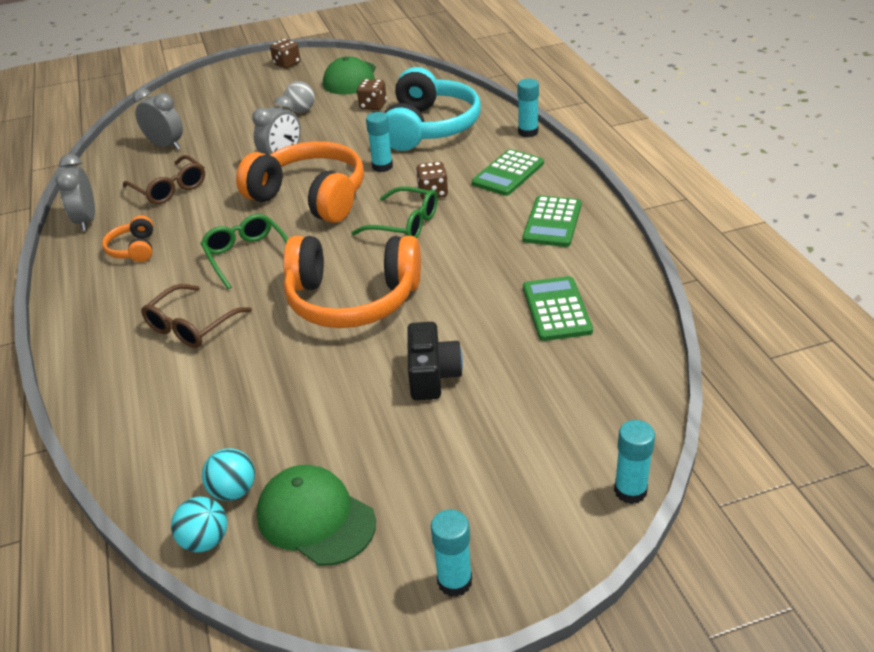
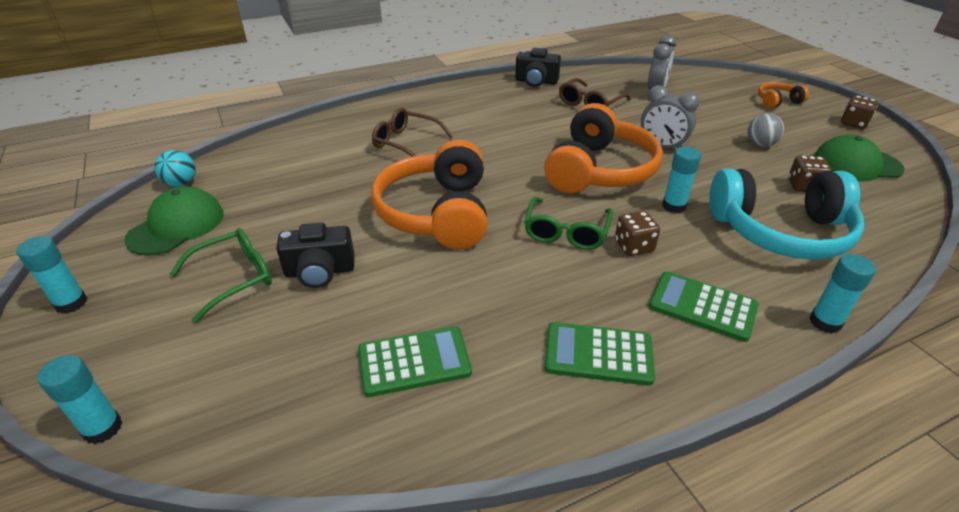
camera: 80 degrees right, 0 degrees up
(86, 220) = (536, 81): grey clock -> black camera
(134, 249) = (502, 104): orange headphones -> orange headphones (777, 101)
(233, 491) = (221, 187): turquoise ball -> none
(247, 256) = (499, 152): green glasses -> green glasses (234, 278)

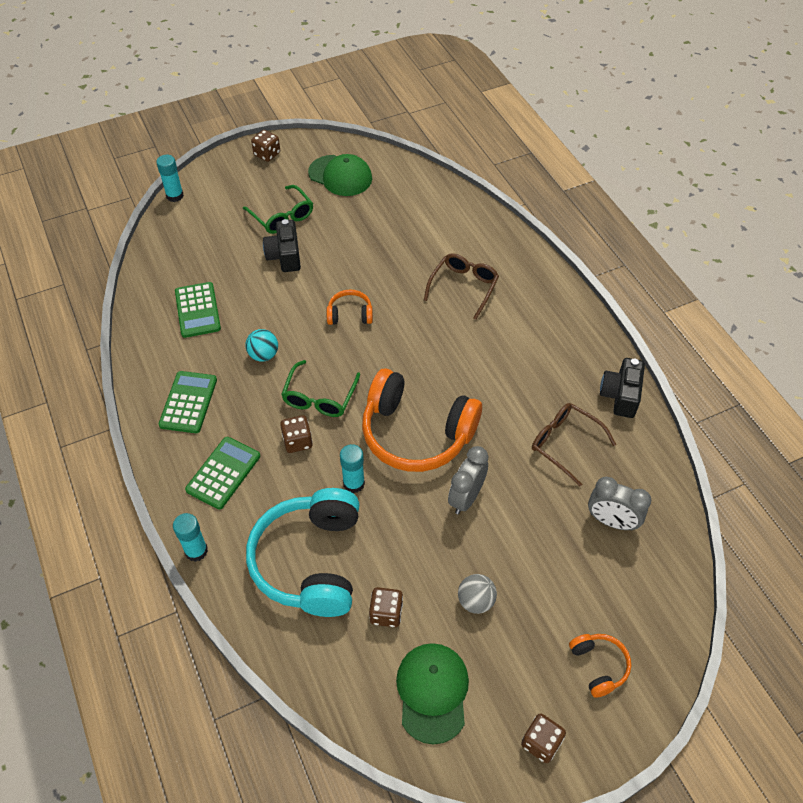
camera: 90 degrees right, 15 degrees up
(71, 303) = (267, 154): turquoise glue stick -> brown dice
(181, 183) = (394, 163): turquoise ball -> turquoise ball (263, 355)
(437, 213) = (350, 314): orange headphones -> orange headphones, size x0.45
(566, 232) = (319, 397): green glasses -> green glasses turned 90 degrees counterclockwise

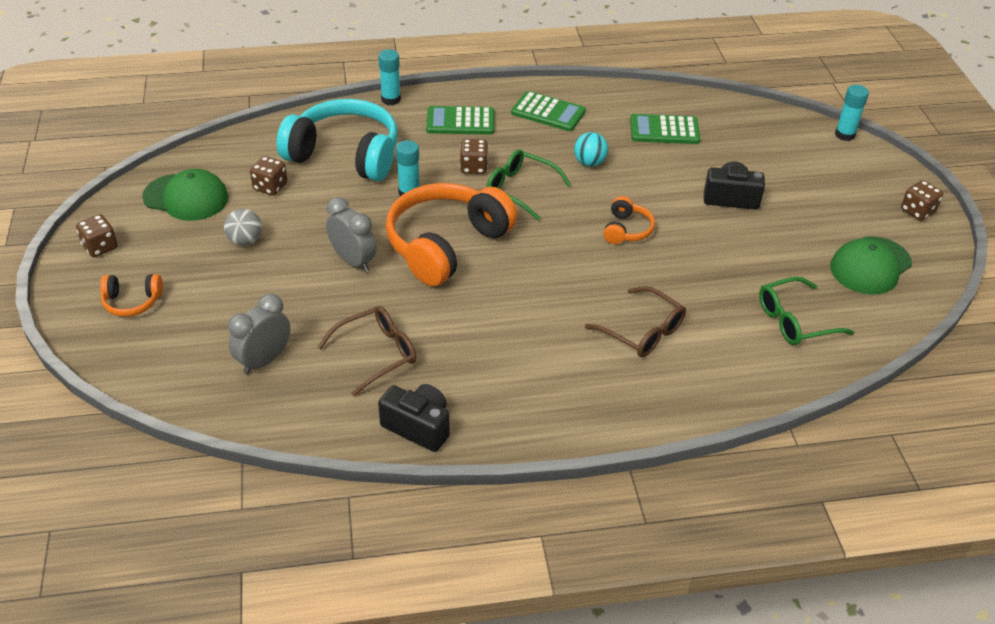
camera: 105 degrees right, 10 degrees down
(223, 473) = (460, 122): green calculator -> green calculator turned 135 degrees clockwise
(282, 216) = (798, 206): green glasses -> green glasses (794, 321)

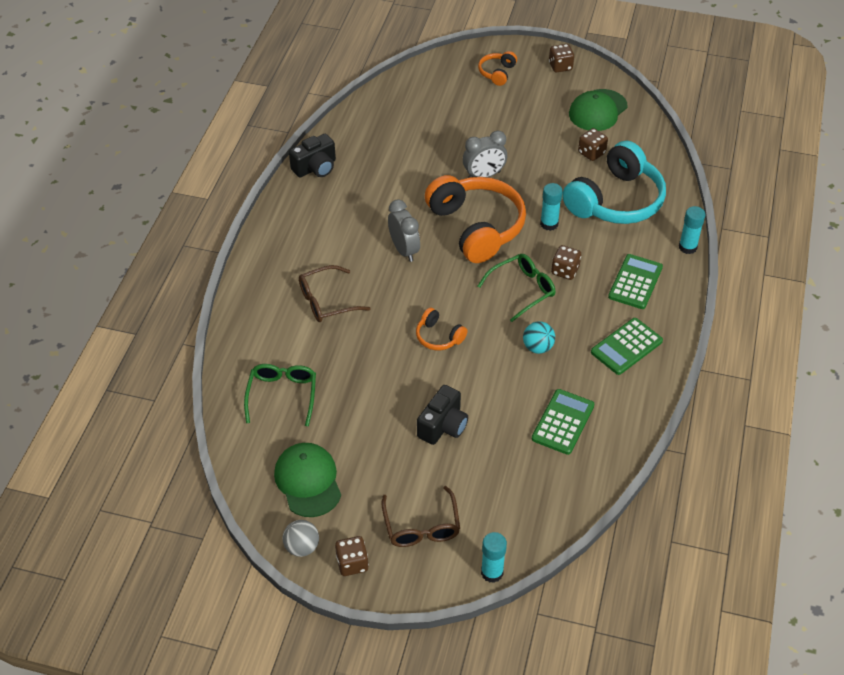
camera: 115 degrees right, 5 degrees up
(245, 241) = (533, 130): grey ball -> grey ball (302, 547)
(264, 360) = (411, 117): grey clock -> grey clock (404, 250)
(377, 354) = (387, 165): brown glasses -> brown glasses (421, 526)

